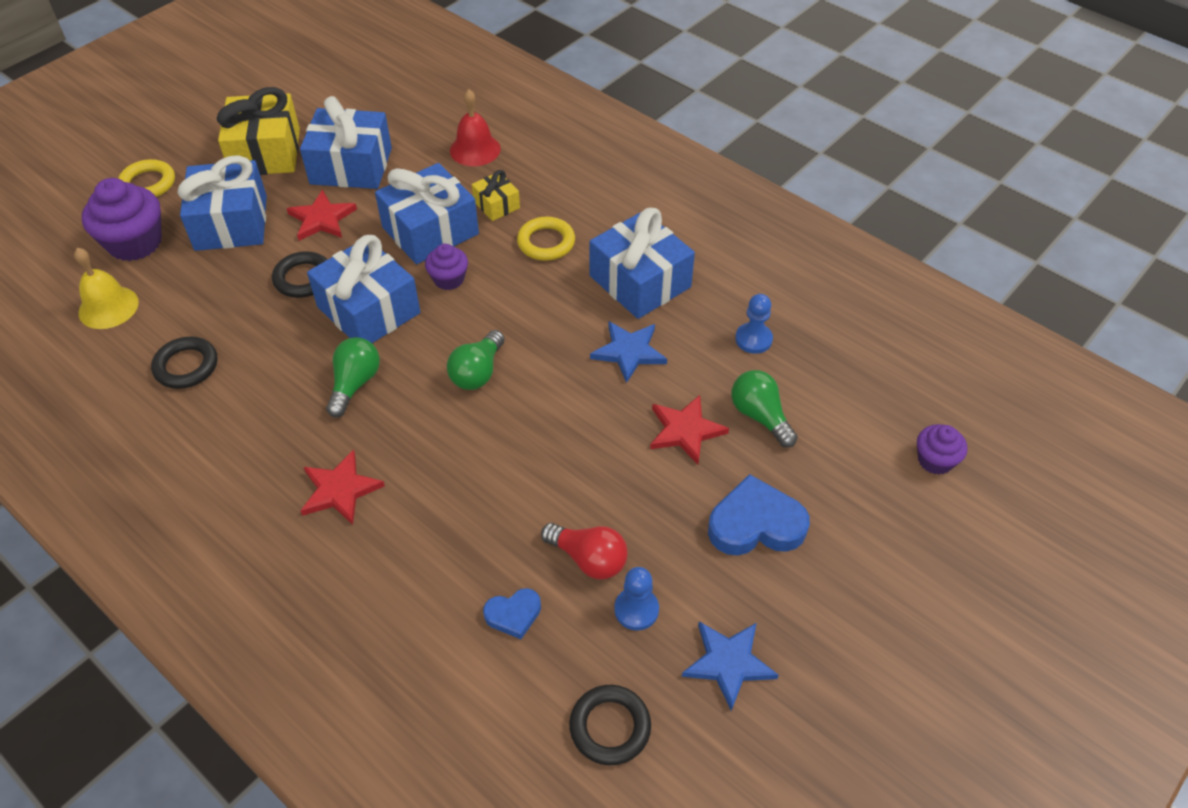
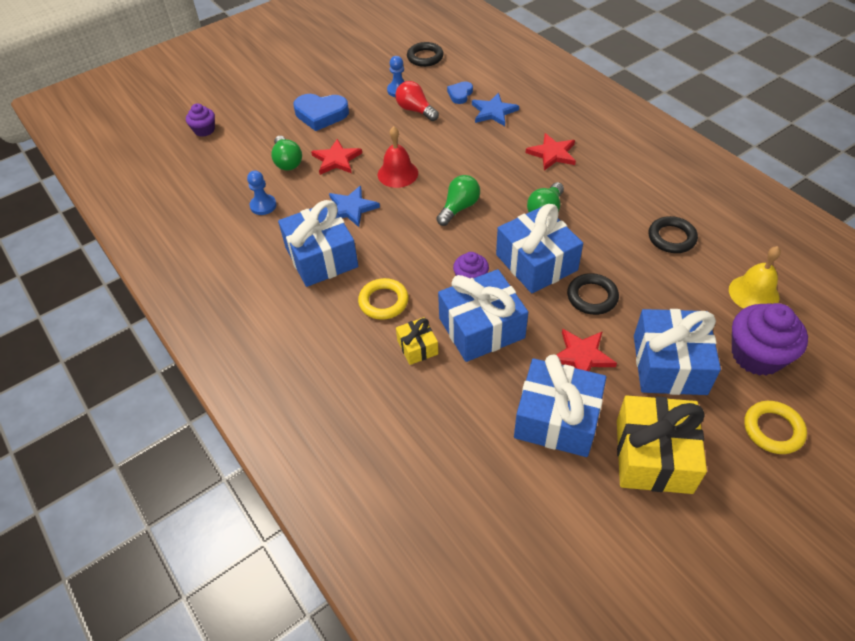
camera: 165 degrees left, 0 degrees up
(475, 149) = (425, 421): red bell -> red bell (397, 173)
(513, 614) = (460, 94): blue heart -> blue heart turned 60 degrees counterclockwise
(728, 663) = (363, 70): blue star -> blue star (493, 112)

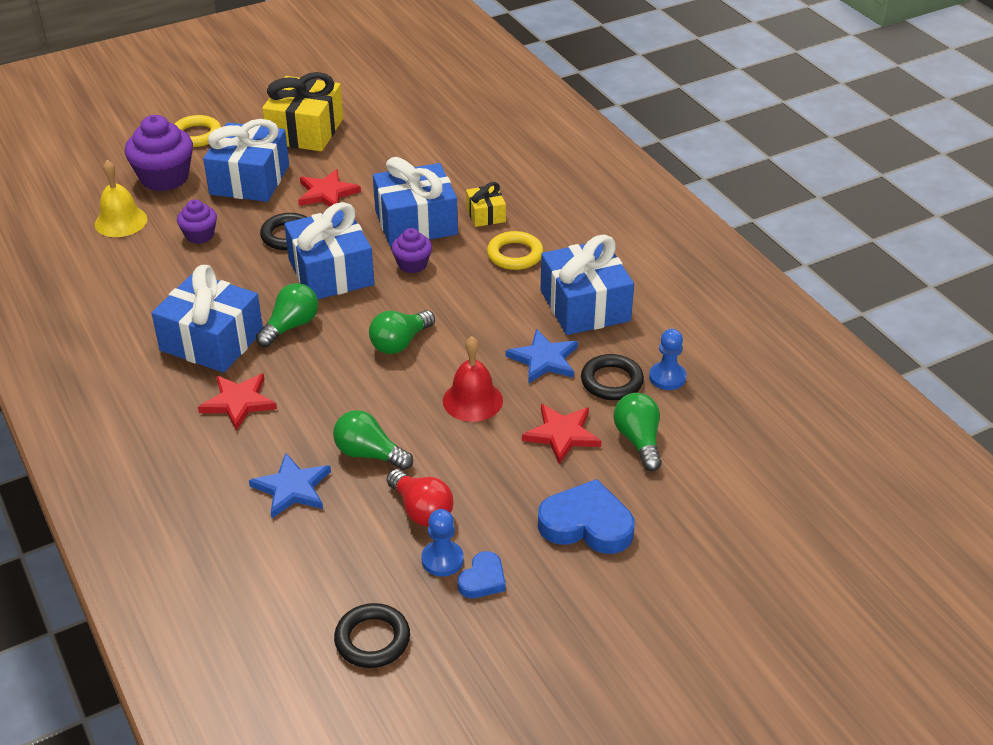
camera: 175 degrees left, 10 degrees down
(204, 130) = (790, 520): purple cupcake -> purple cupcake (199, 235)
(455, 134) = (369, 454): none -> green light bulb
(460, 94) = (335, 533): blue heart -> blue heart (482, 579)
(557, 419) = (373, 157): blue gift -> blue gift (212, 341)
(671, 238) = (161, 280): black ring -> black ring (611, 381)

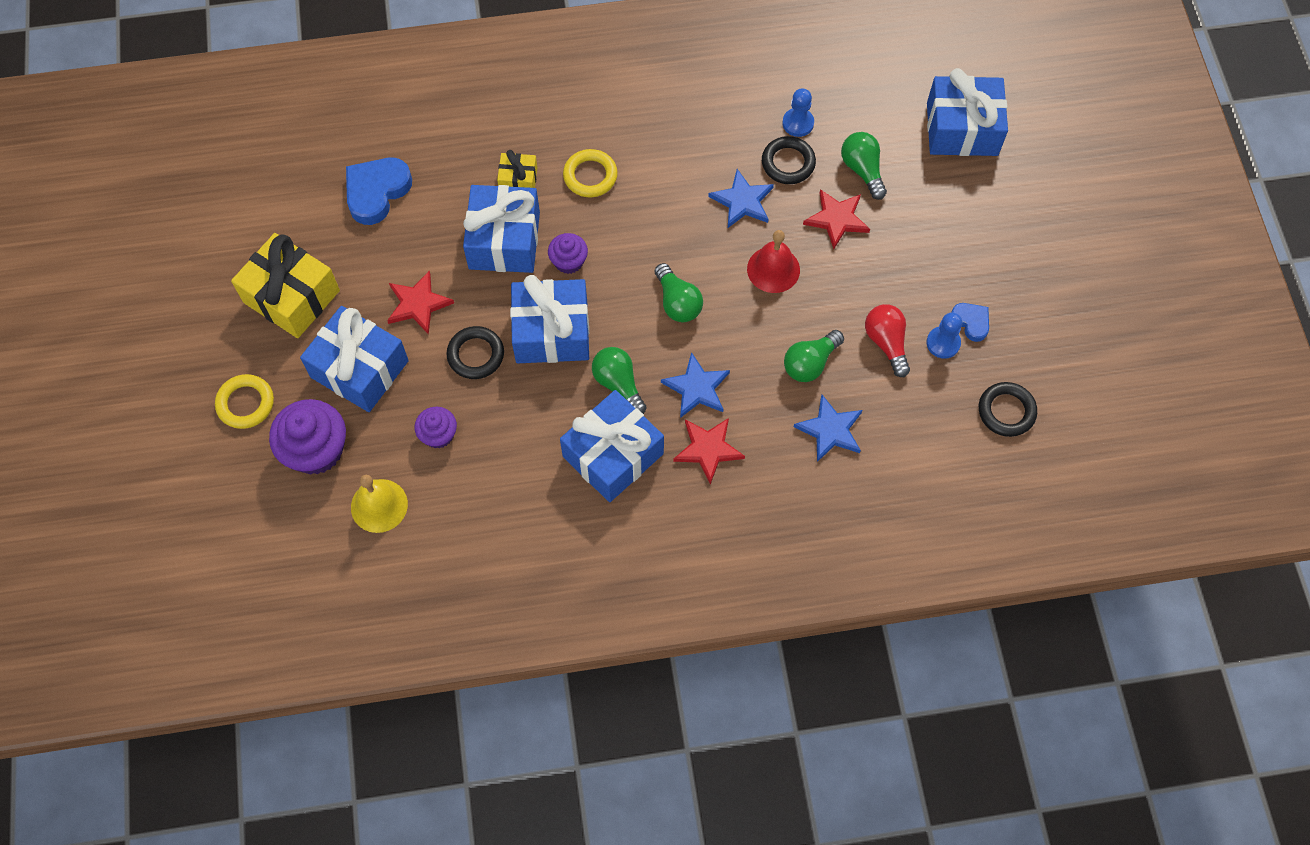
camera: 70 degrees left, 25 degrees up
(306, 378) = (696, 388): none -> blue star
(421, 510) = (886, 343): red light bulb -> red light bulb turned 90 degrees counterclockwise
(585, 305) = (684, 147): blue gift -> blue gift (962, 129)
(586, 524) = (938, 236): blue heart -> blue heart (376, 192)
(638, 441) = (862, 170): green light bulb -> green light bulb turned 60 degrees clockwise

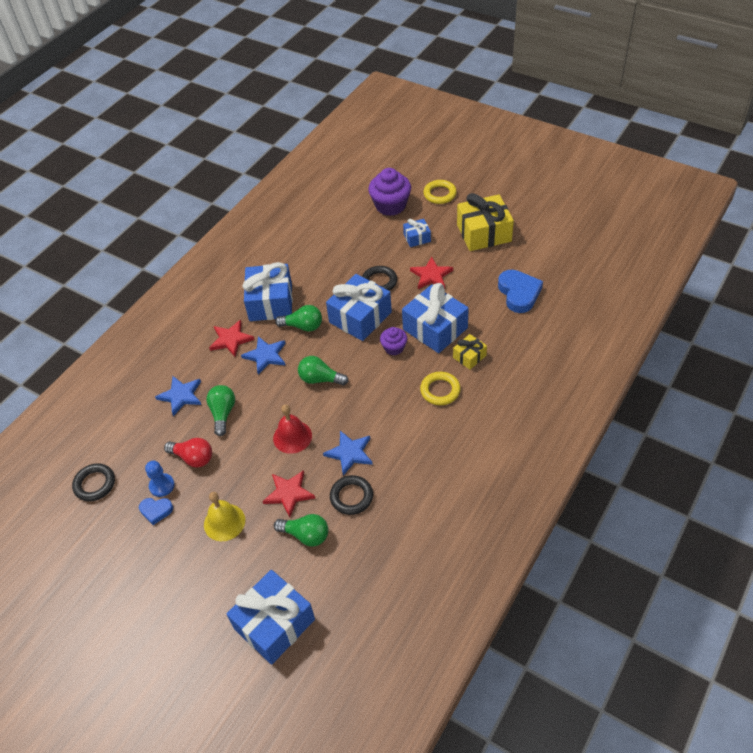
camera: 135 degrees right, 15 degrees down
(359, 369) = (417, 238): blue gift -> blue gift, size x0.50
(379, 505) = (341, 213): yellow bell -> yellow bell (224, 522)
(438, 435) = (352, 248): purple cupcake -> none
(798, 123) = (374, 525): blue pawn -> none

